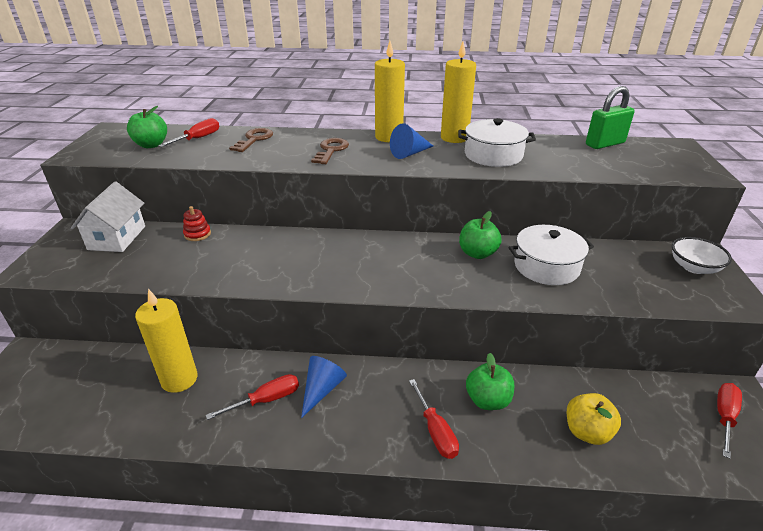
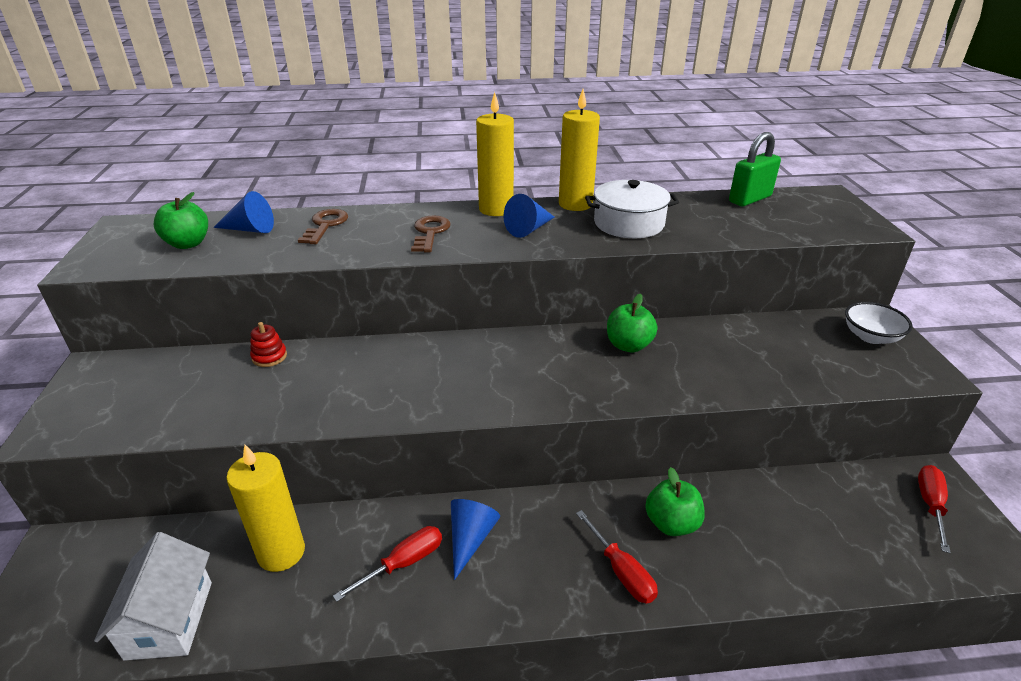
camera: 10 degrees left, 0 degrees up
(117, 238) = (159, 373): white house -> white house (169, 619)
(198, 138) = (250, 229): red screwdriver -> blue cone
(546, 266) = (711, 353): white pot -> none
(587, 432) = (791, 545): yellow apple -> none

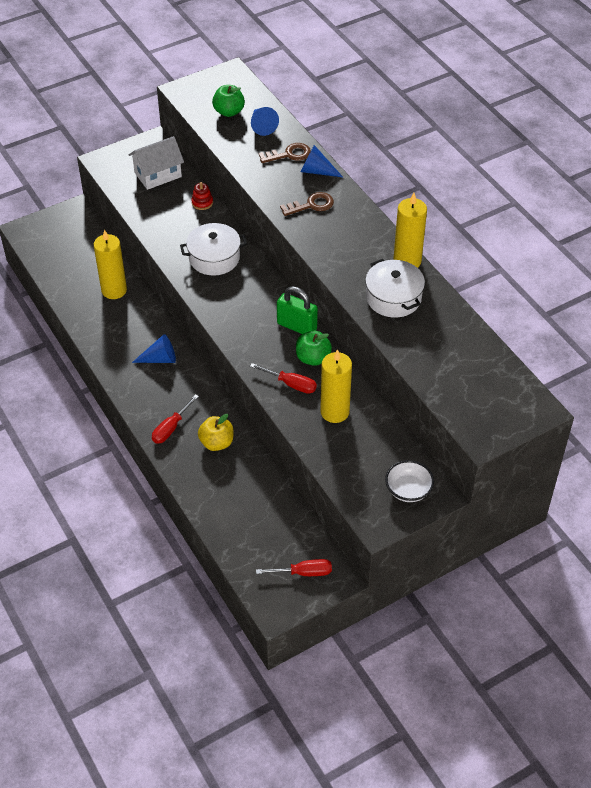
camera: 65 degrees right, 15 degrees up
(169, 619) = (62, 273): white house -> white house (158, 175)
(385, 376) = (214, 258): none -> white pot
(404, 563) = (132, 339): red screwdriver -> red screwdriver (291, 384)
(496, 209) = (368, 223): yellow candle -> yellow candle (334, 412)
(529, 229) = (349, 249): blue cone -> blue cone (316, 171)
(671, 523) = (216, 443): green apple -> yellow apple
(749, 199) = (490, 359): green padlock -> green padlock (297, 326)

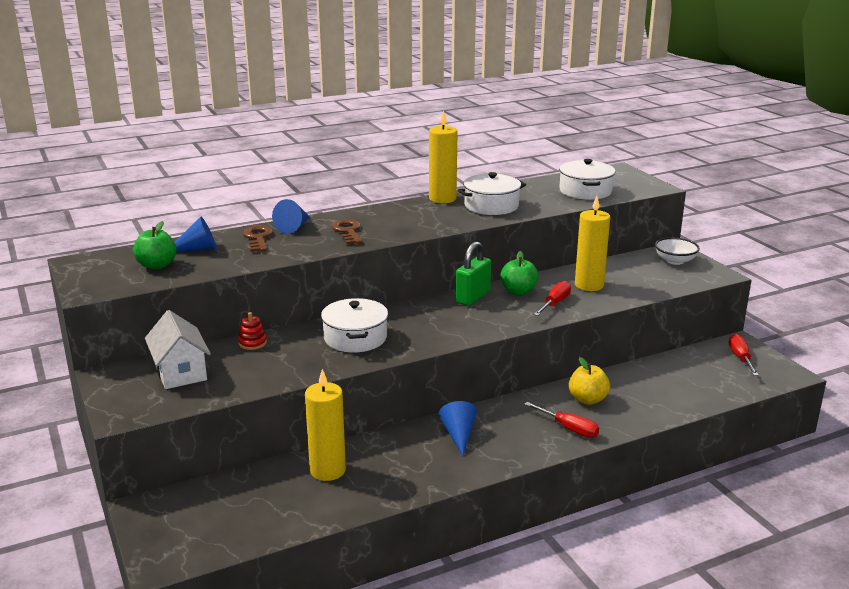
camera: 85 degrees left, 25 degrees down
(454, 374) = (585, 191): none -> white pot

